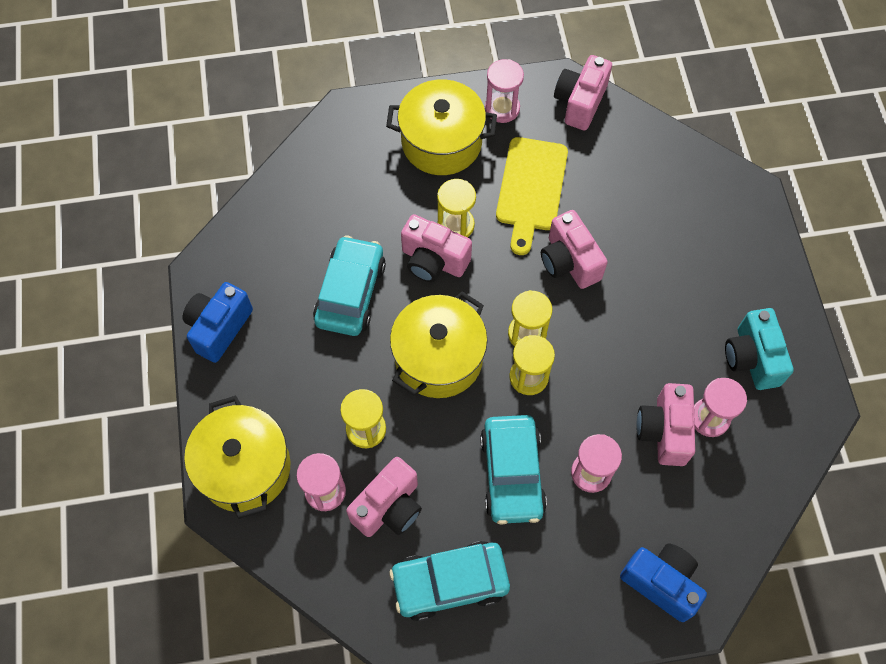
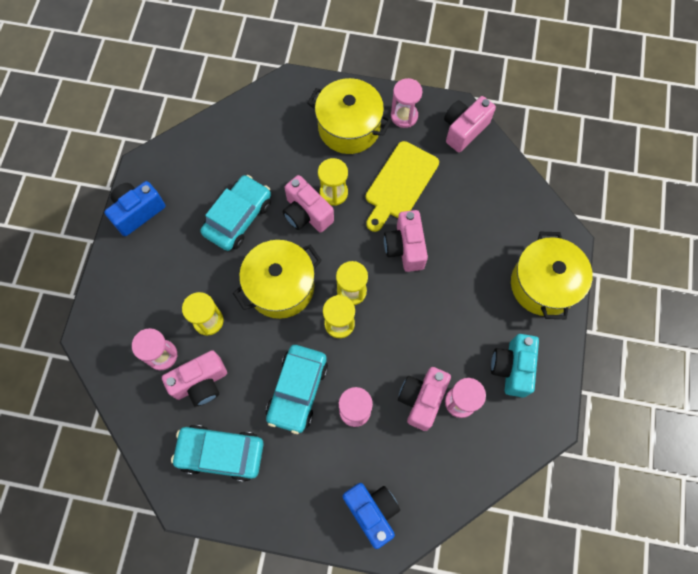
camera: 20 degrees right, 5 degrees up
(245, 468) = (114, 318): yellow pot -> yellow pot (543, 284)

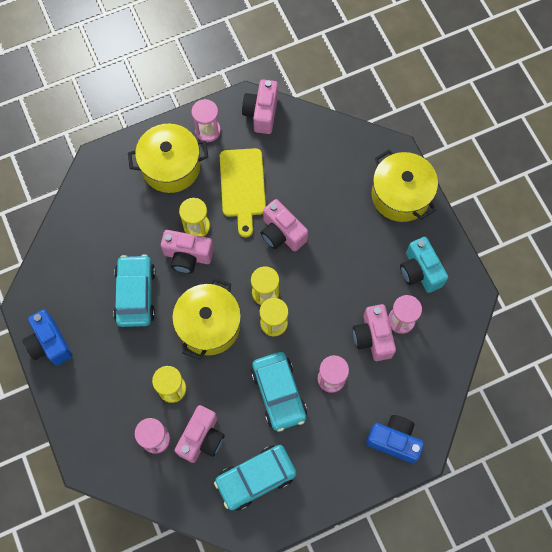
camera: 35 degrees left, 0 degrees up
(137, 212) = (50, 343): blue camera -> blue camera turned 45 degrees counterclockwise

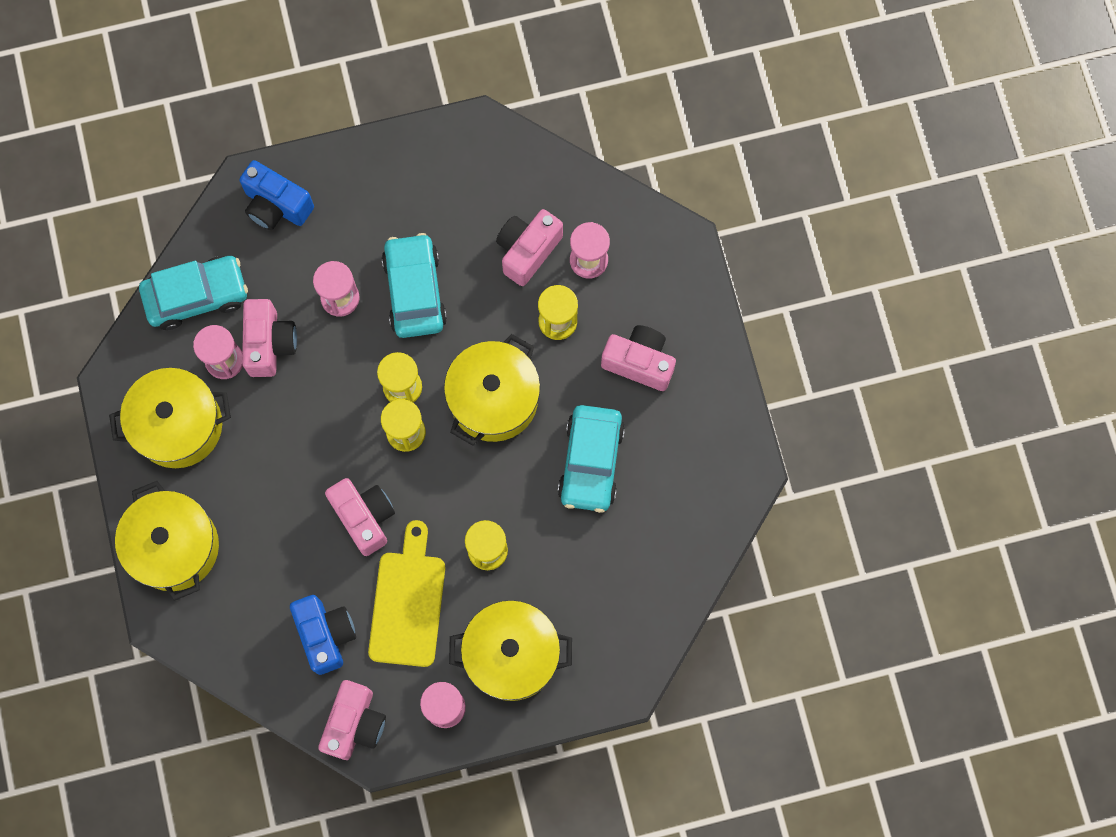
camera: 170 degrees left, 5 degrees up
(50, 343) = (719, 412): blue camera -> blue camera (326, 635)
(187, 256) = (508, 506): pink camera -> pink camera (639, 362)
(255, 478) = (466, 190): turquoise car -> turquoise car (196, 296)
(420, 271) = (178, 425): turquoise camera -> yellow pot

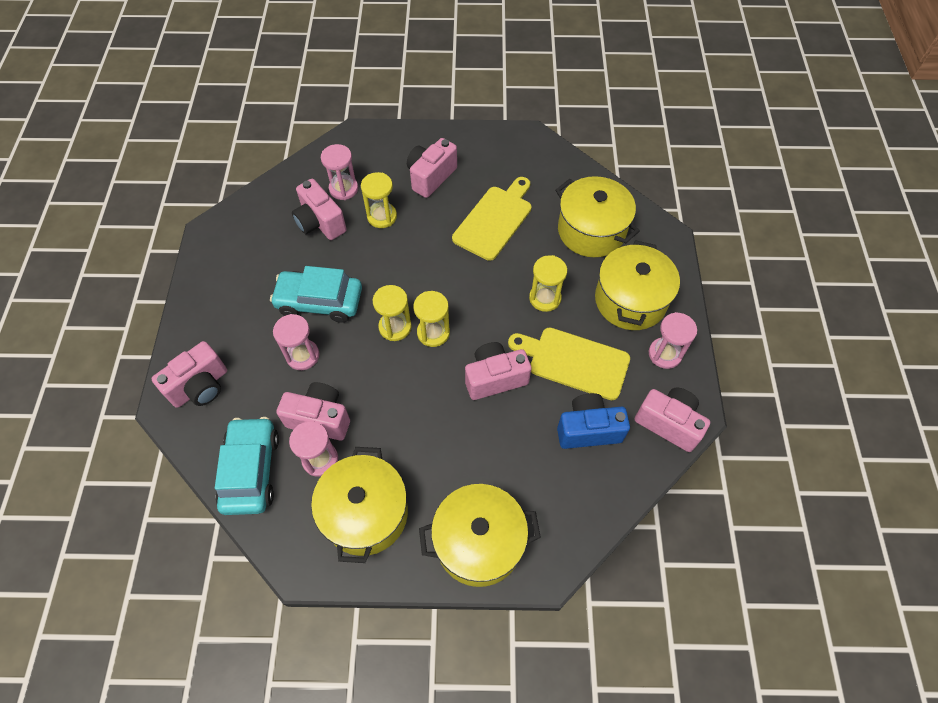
camera: 75 degrees left, 15 degrees down
(276, 206) = (200, 386): blue camera -> pink camera
(494, 399) = (427, 268): yellow pot -> yellow pot (591, 231)
(591, 462) = (495, 220): turquoise car -> yellow cutting board

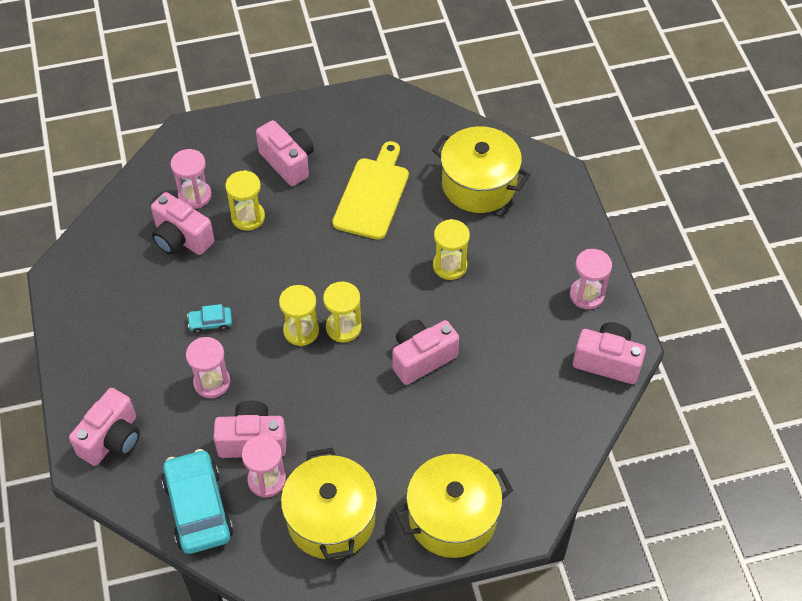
camera: 15 degrees left, 5 degrees down
(319, 301) = (210, 323): turquoise car -> turquoise car, size x0.46
(431, 177) = (288, 162): pink camera -> pink camera turned 120 degrees clockwise
(574, 361) = (497, 323): yellow cutting board -> none
(588, 429) = (530, 386): blue camera -> none
(630, 300) = (538, 248): yellow pot -> none

